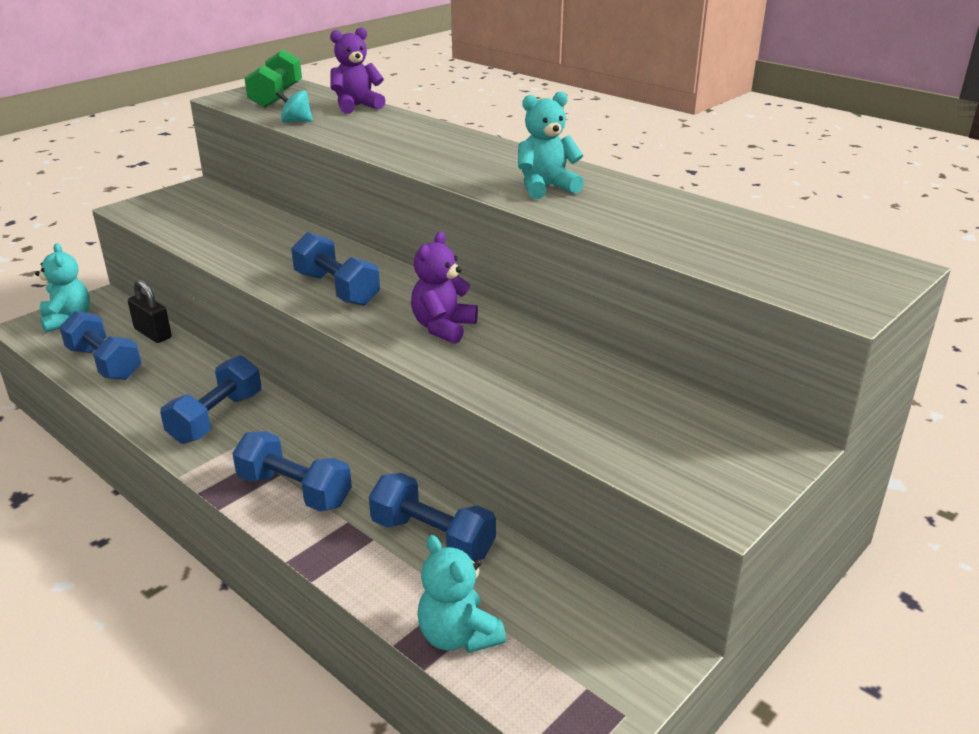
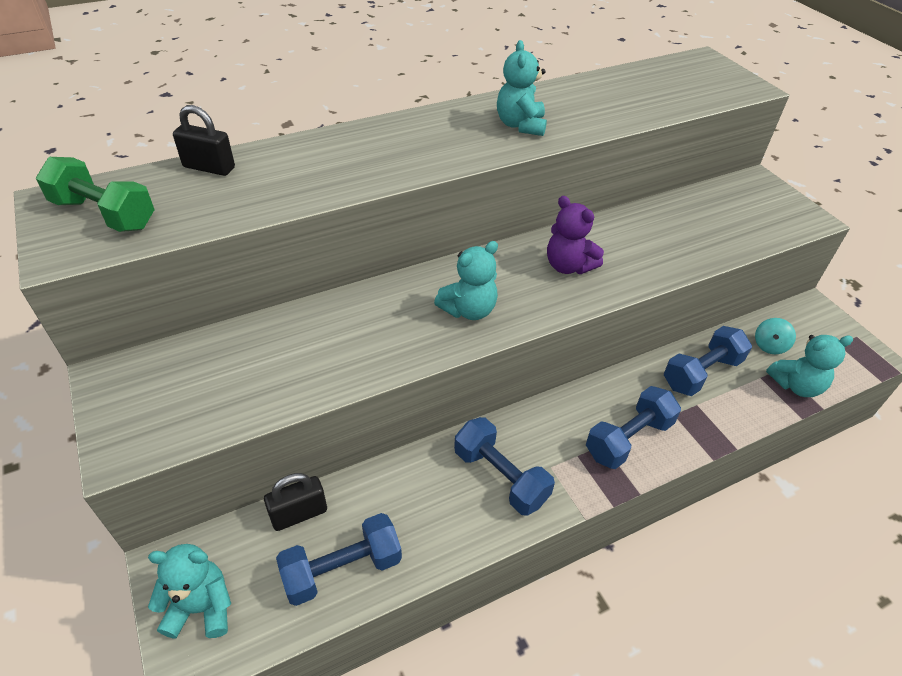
camera: 70 degrees left, 15 degrees up
(296, 122) = (222, 216): turquoise spinning top -> turquoise spinning top (769, 345)
(337, 289) = (469, 310): blue dumbbell -> turquoise teddy bear
(356, 106) = (209, 167): purple teddy bear -> black padlock

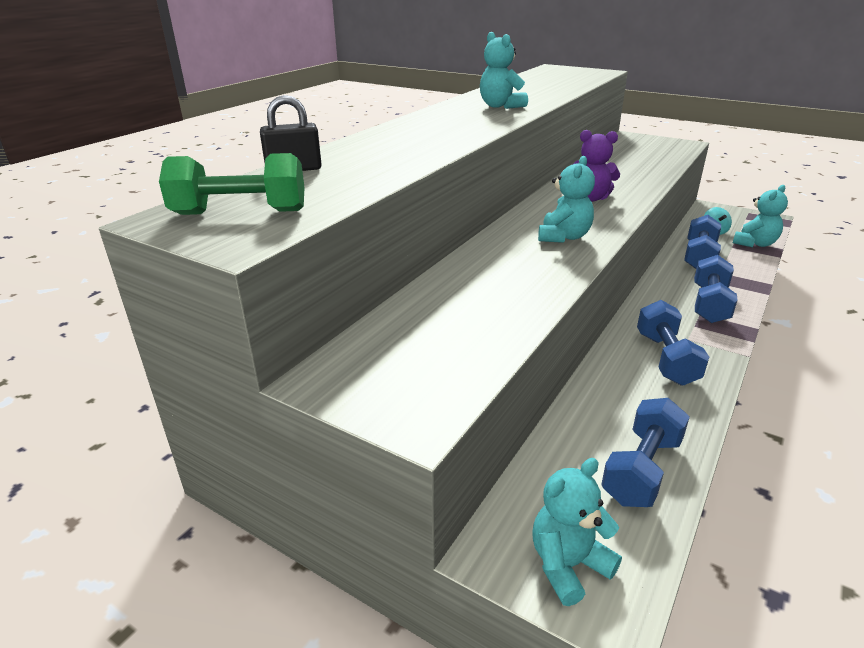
camera: 30 degrees left, 15 degrees down
(299, 514) = (556, 453): black padlock -> none
(500, 477) = (666, 358): blue dumbbell -> blue dumbbell turned 75 degrees clockwise

